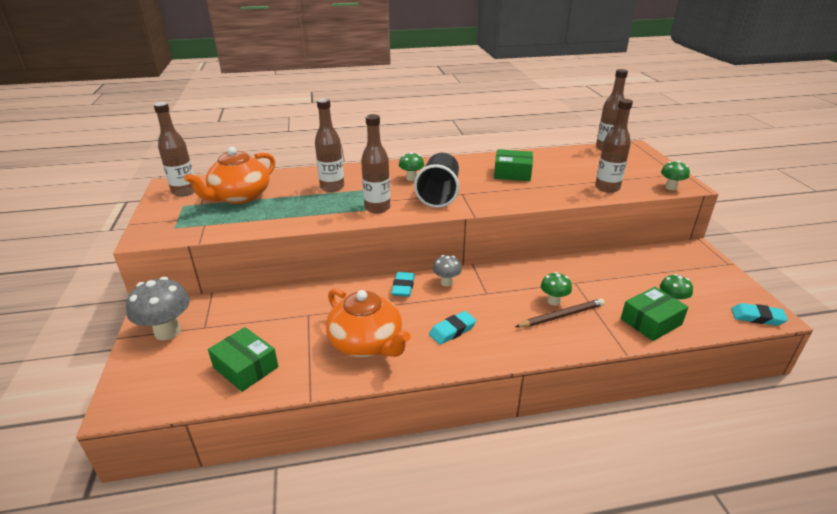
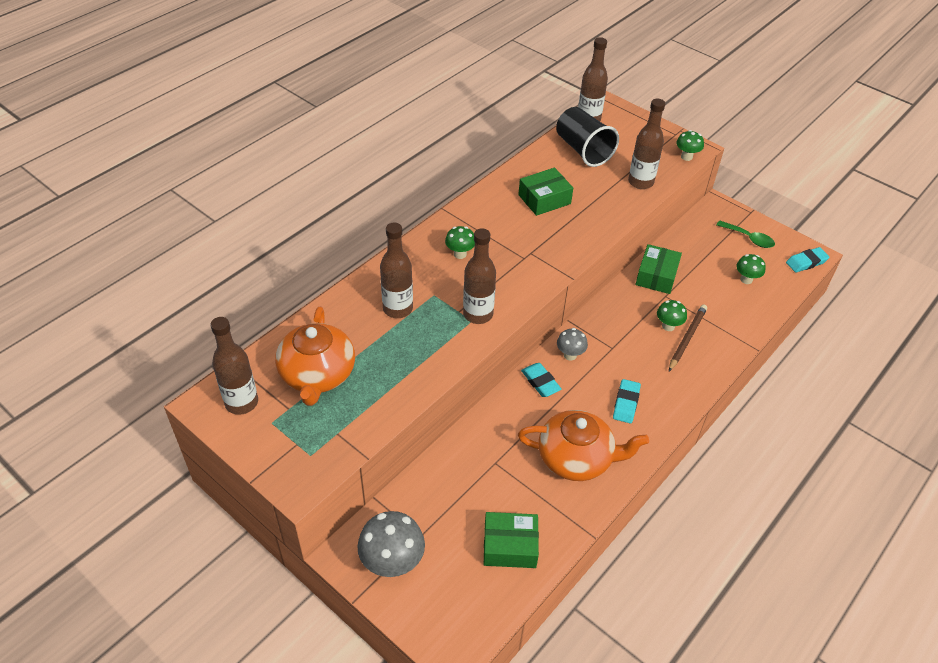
camera: 40 degrees left, 15 degrees up
(439, 194) = (512, 265): black cup -> black cup (583, 150)
(651, 321) = (748, 307): green box -> green box (656, 276)
(706, 279) = (749, 238): none -> green spoon

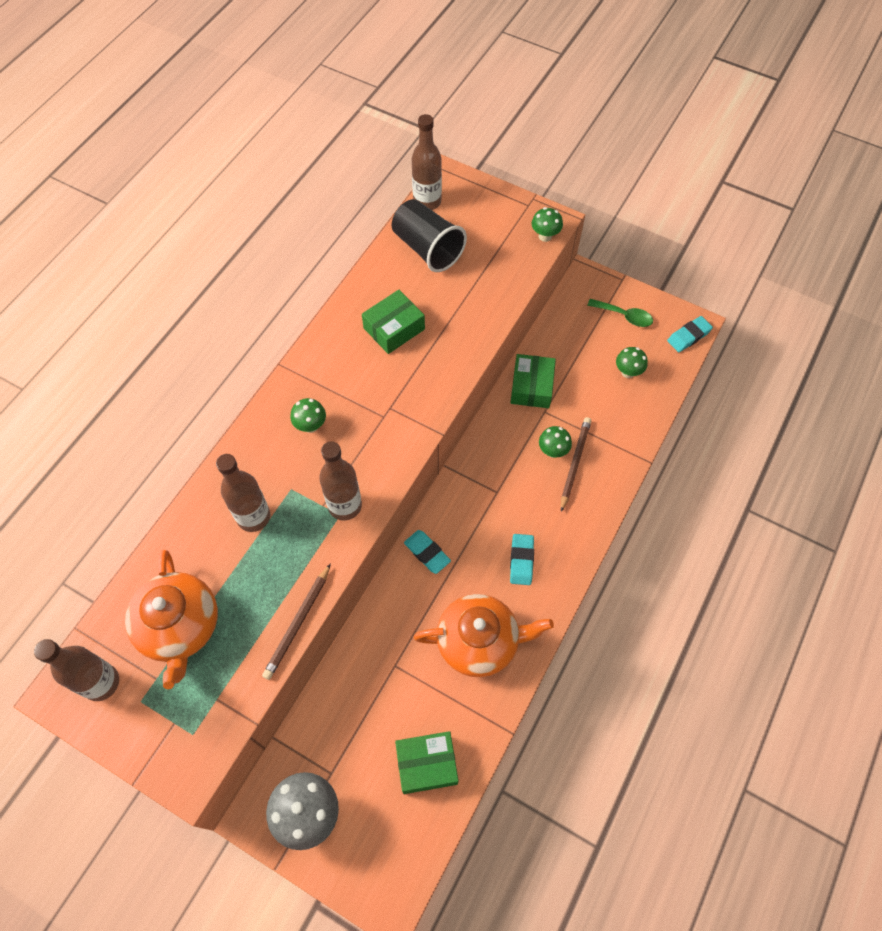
camera: 10 degrees left, 15 degrees up
(420, 391) = (298, 623): none -> brown pencil
(570, 355) = (453, 511): grey mushroom -> none
(640, 182) = (498, 283): brown bottle -> none

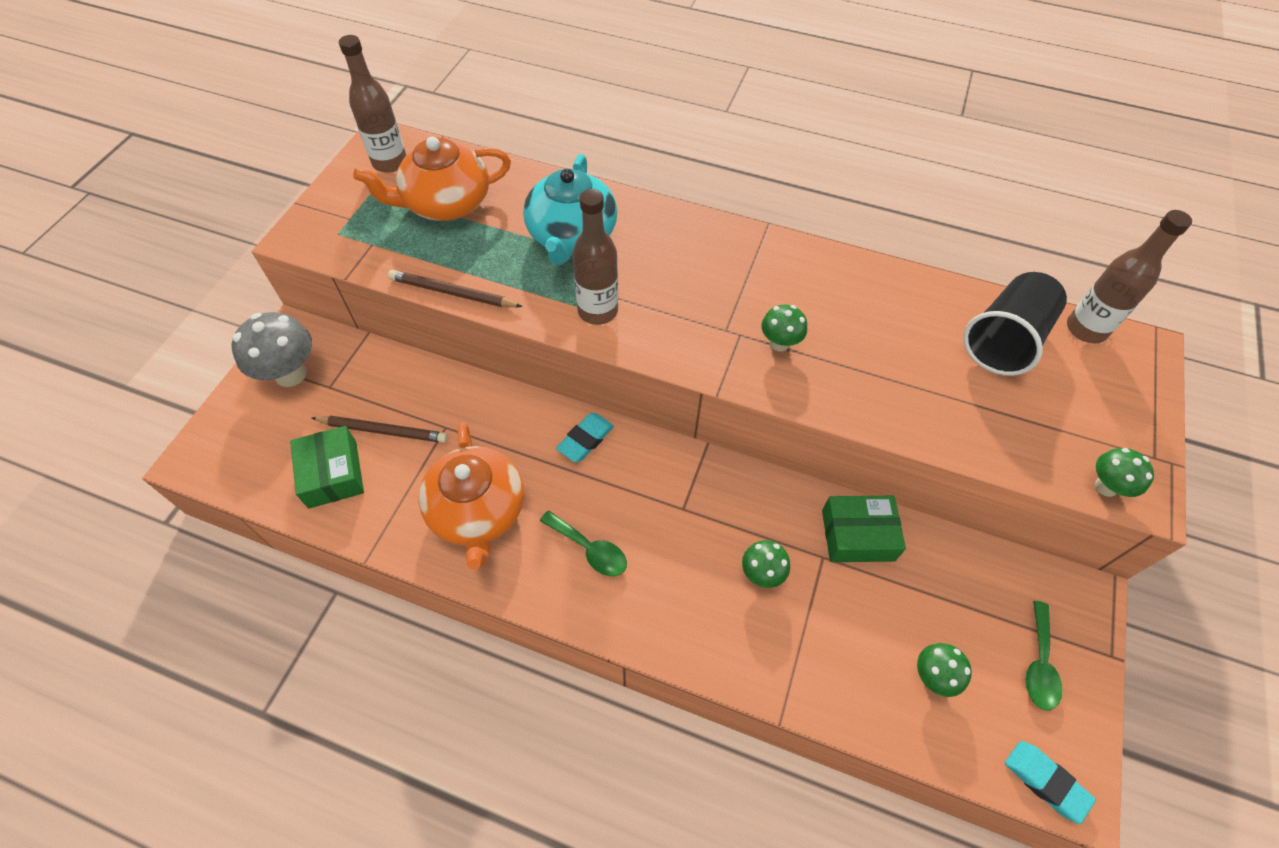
camera: 80 degrees right, 5 degrees down
(253, 517) = (572, 236): brown bottle -> turquoise teapot
(311, 426) = (695, 264): green mushroom -> green mushroom (779, 343)
(394, 329) = (859, 322): green box -> none
(521, 561) = (589, 549): turquoise eraser -> green spoon
(574, 463) = (749, 606): brown pencil -> brown pencil (383, 431)

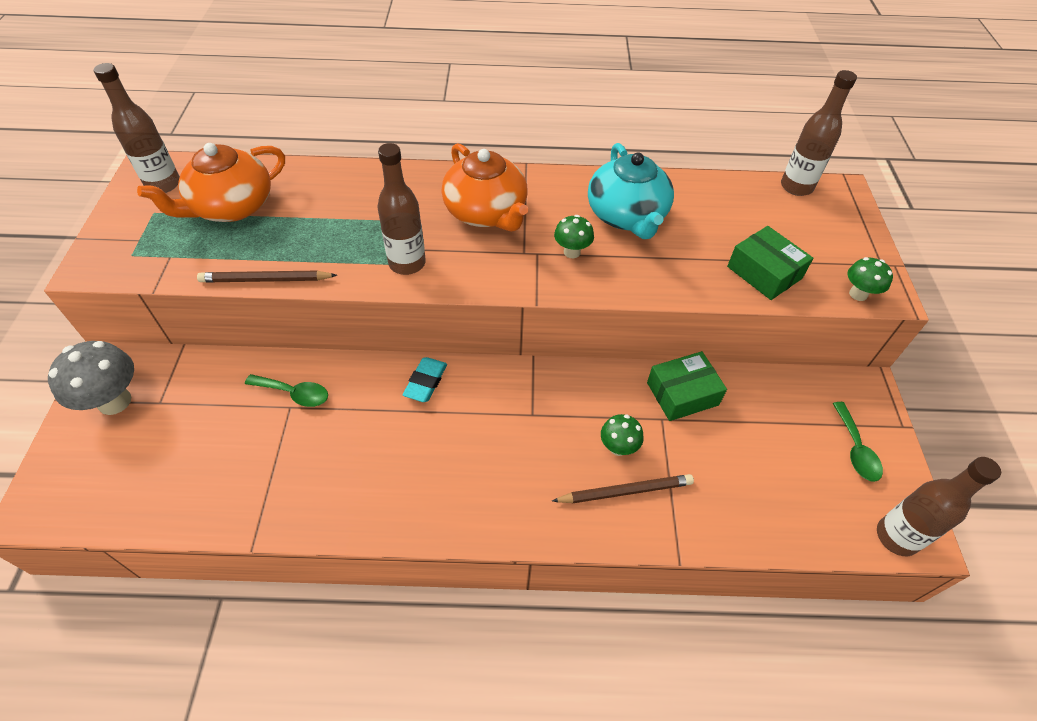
camera: 20 degrees left, 5 degrees down
(333, 474) = (190, 480): green box -> green box (764, 272)
(383, 431) = (229, 427): brown pencil -> brown pencil (625, 491)
(478, 511) = (348, 471): orange teapot -> orange teapot (486, 212)
(572, 236) = (360, 208): turquoise teapot -> turquoise teapot (627, 216)
(589, 549) = (463, 472): green spoon -> green spoon (294, 393)
(932, 676) = (783, 485): green mushroom -> none
(1004, 340) = (742, 208): black cup -> none
(1045, 782) = (896, 537): turquoise eraser -> brown bottle

